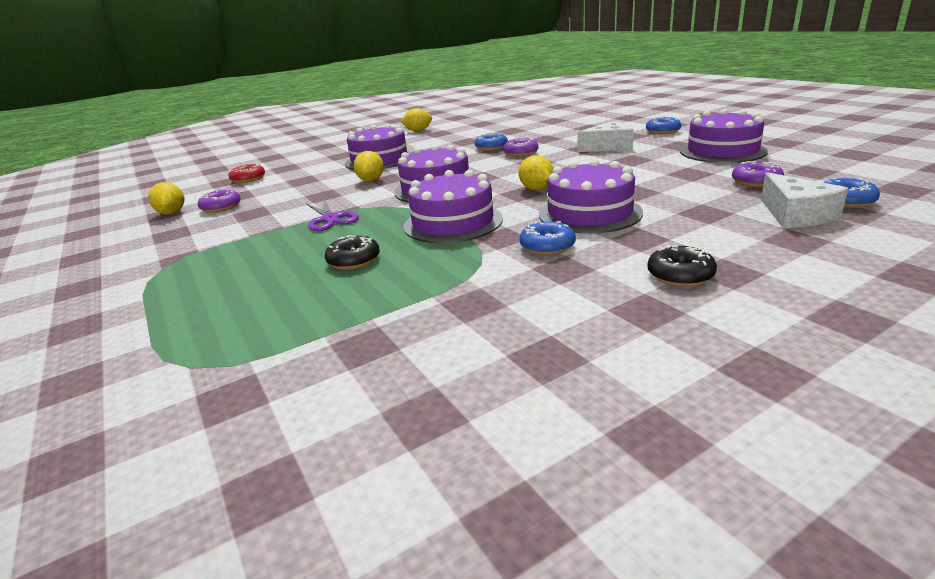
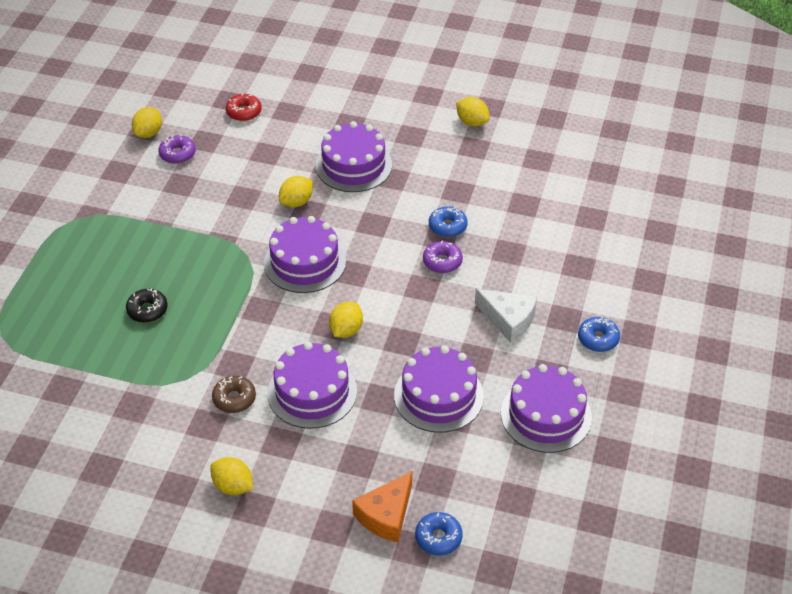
camera: 45 degrees right, 20 degrees up
(330, 219) = (201, 242): purple scissors -> none
(453, 222) = (242, 321): purple cake -> purple cake (438, 396)
(547, 246) = (234, 399): blue donut -> brown donut
(680, 275) = (233, 486): black donut -> yellow lemon
(756, 182) = (457, 469): purple donut -> none
(795, 215) = (386, 515): white cheese -> orange cheese

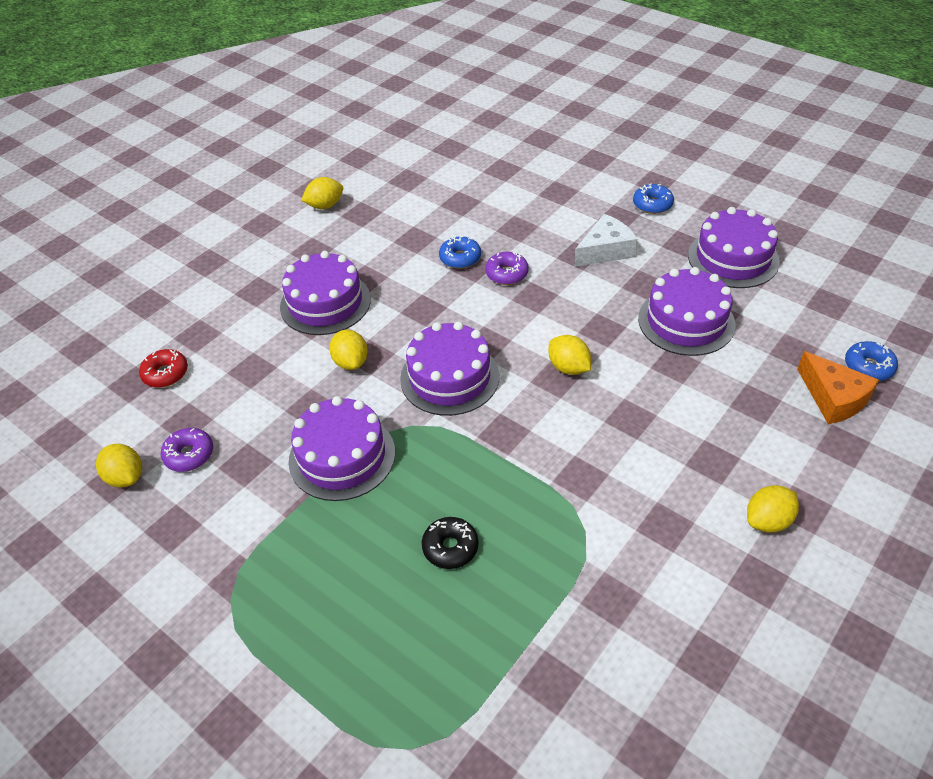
camera: 65 degrees left, 0 degrees up
(234, 399) = (634, 489): brown donut -> none
(312, 392) = (647, 417): purple cake -> purple cake (342, 456)

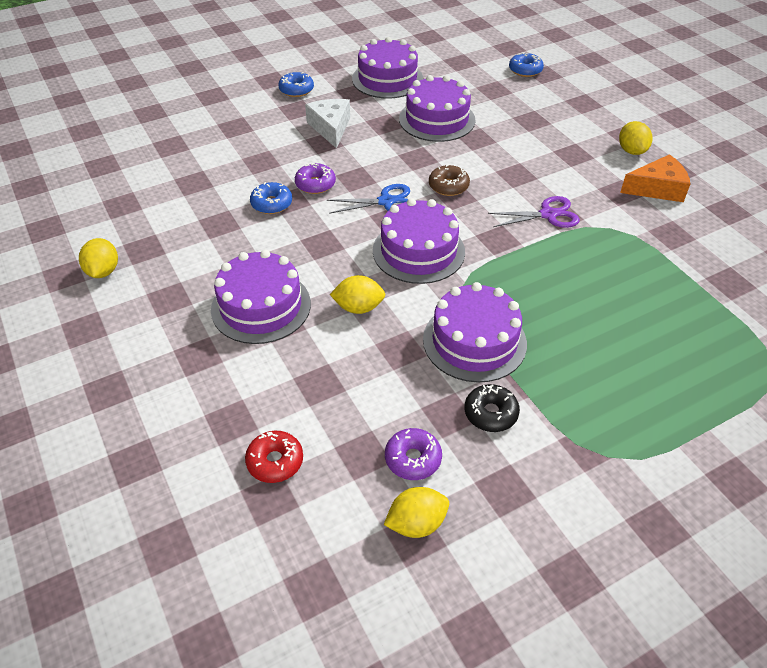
camera: 70 degrees left, 0 degrees up
(450, 547) = (601, 300): black donut -> black donut (490, 413)
(512, 330) = (386, 201): none -> blue scissors
(568, 368) = (448, 186): yellow lemon -> brown donut
(573, 465) = (548, 214): none -> purple scissors
(833, 398) = (544, 91): orange cheese -> orange cheese (657, 188)

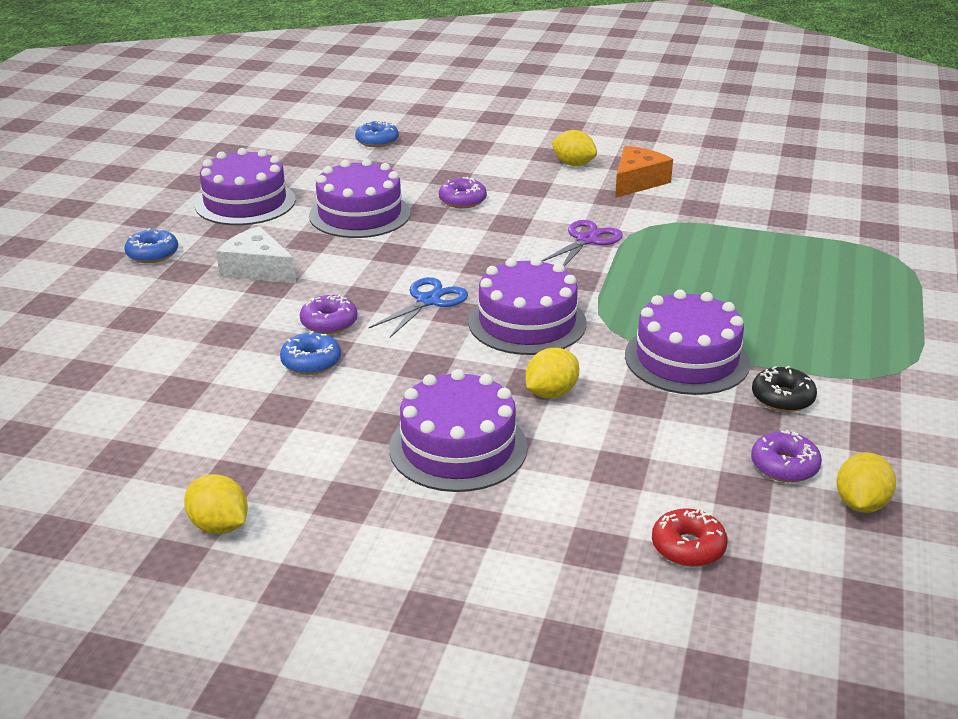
camera: 45 degrees left, 15 degrees down
(448, 186) = (465, 261): brown donut -> none
(512, 141) = (462, 200): none -> purple donut

